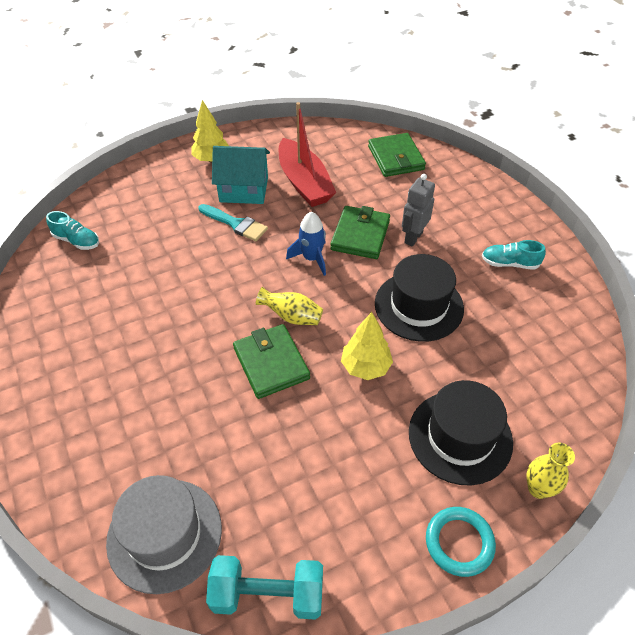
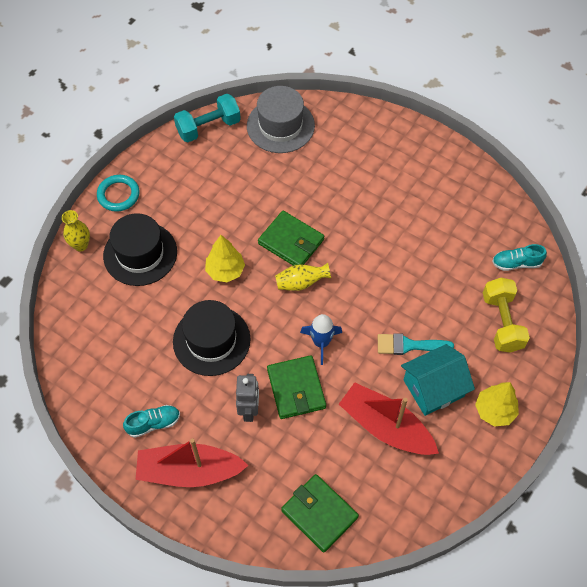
camera: 150 degrees right, 10 degrees up
(142, 206) = (502, 322): none -> yellow dumbbell
(490, 219) = (189, 471): none -> red boat

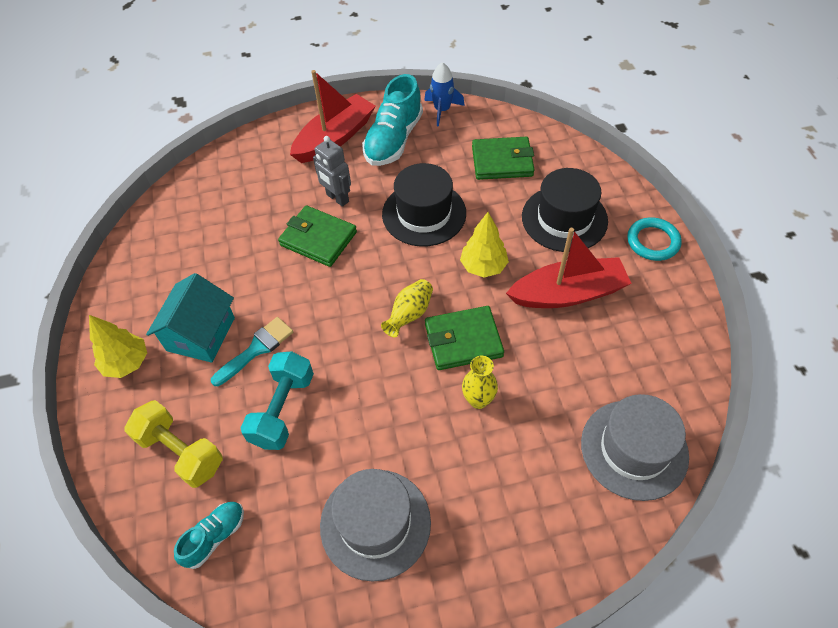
camera: 135 degrees right, 5 degrees down
(81, 245) = (614, 185): yellow vase -> yellow vase (478, 400)
(153, 423) = (393, 140): turquoise shoe -> turquoise shoe, size x1.81
(208, 127) = (689, 373): turquoise dumbbell -> turquoise dumbbell (282, 409)
(319, 514) = (215, 186): green wallet -> green wallet (502, 161)
(321, 342) = (336, 285): blue rocket -> blue rocket (442, 110)
(385, 427) = (217, 273): red boat -> red boat (568, 293)
(433, 202) = (375, 523): none -> grey hat

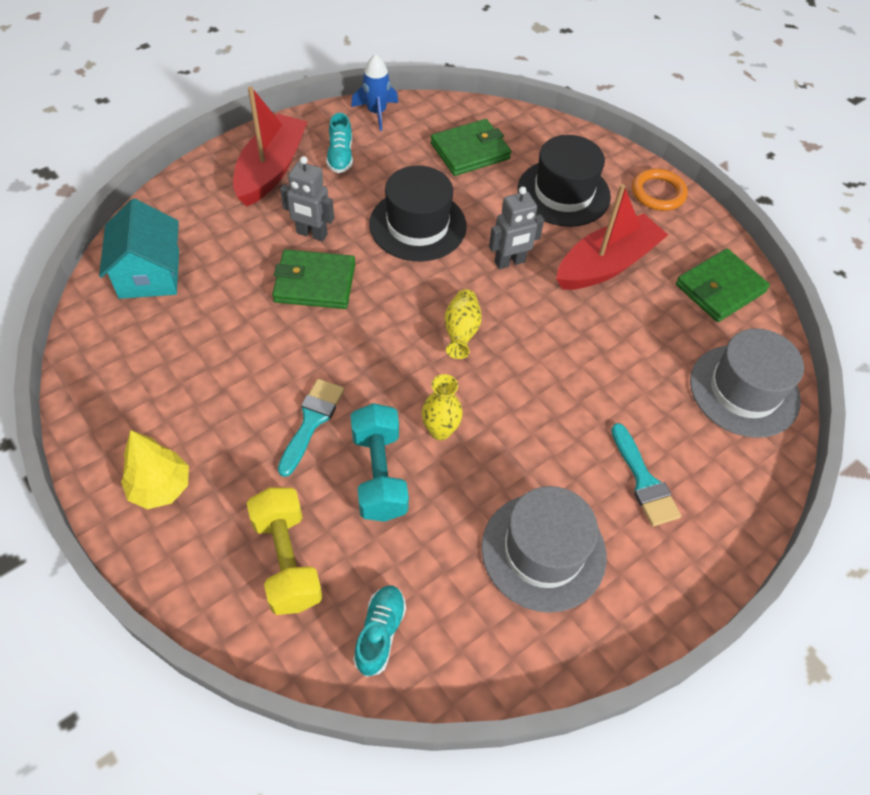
camera: 30 degrees left, 0 degrees up
(181, 452) = (287, 560): yellow dumbbell -> yellow dumbbell turned 60 degrees clockwise
(201, 334) = (235, 426): turquoise house -> turquoise house (149, 274)
(393, 140) = (340, 156): turquoise shoe -> turquoise shoe, size x0.55
(463, 340) = (530, 341): green wallet -> green wallet (719, 288)
(478, 400) = (577, 394): yellow vase -> yellow vase (440, 430)
(483, 267) = (510, 262): yellow tree -> grey robot
(494, 497) = (644, 481): none -> turquoise brush
(653, 241) = (658, 193): turquoise ring -> orange ring

